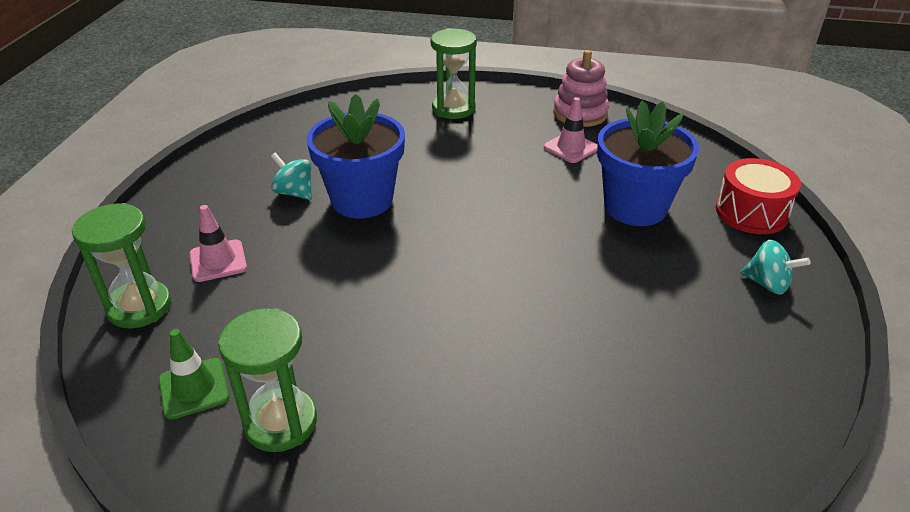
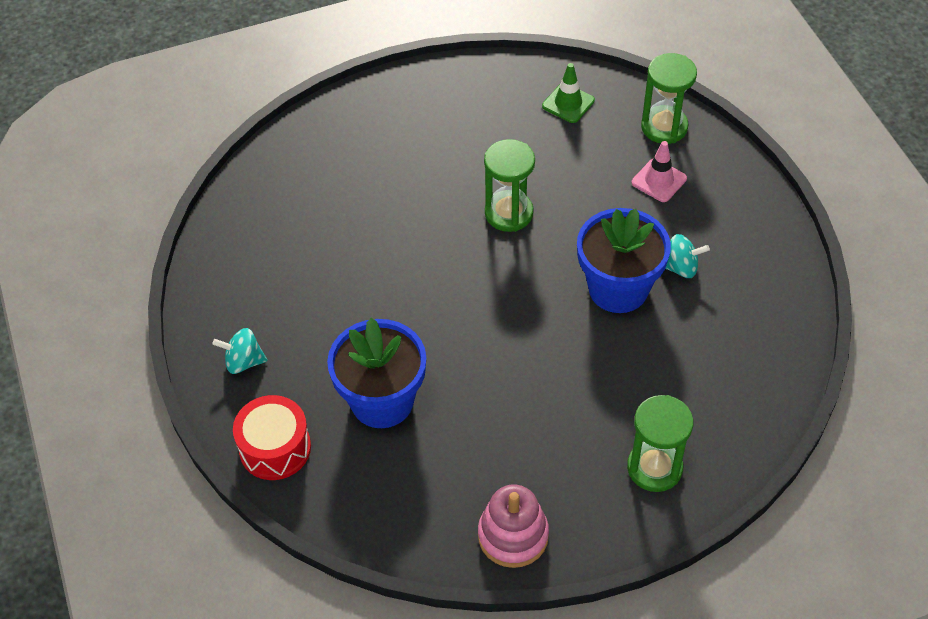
camera: 150 degrees right, 15 degrees up
(280, 422) = (500, 111): green hourglass -> green hourglass (509, 213)
(571, 148) = (487, 462): pink traffic cone -> none

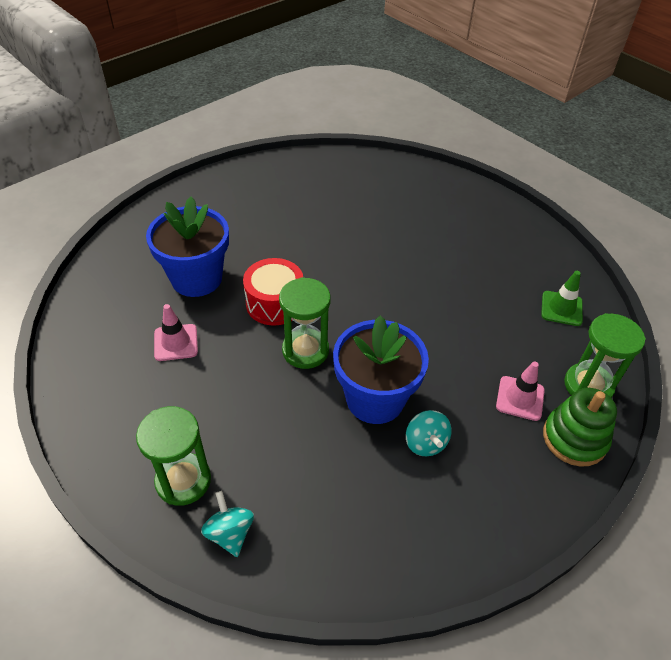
camera: 65 degrees right, 5 degrees down
(243, 362) = (206, 201): turquoise spinning top -> turquoise spinning top (230, 533)
(275, 448) = (138, 236): red drum -> red drum (275, 303)
(475, 441) = (176, 342): none -> pink traffic cone
(509, 213) = (415, 302): green hourglass -> green hourglass (305, 350)
(513, 536) = (89, 392): pink stacking toy -> none
(713, 162) = (574, 438): none -> green stacking toy

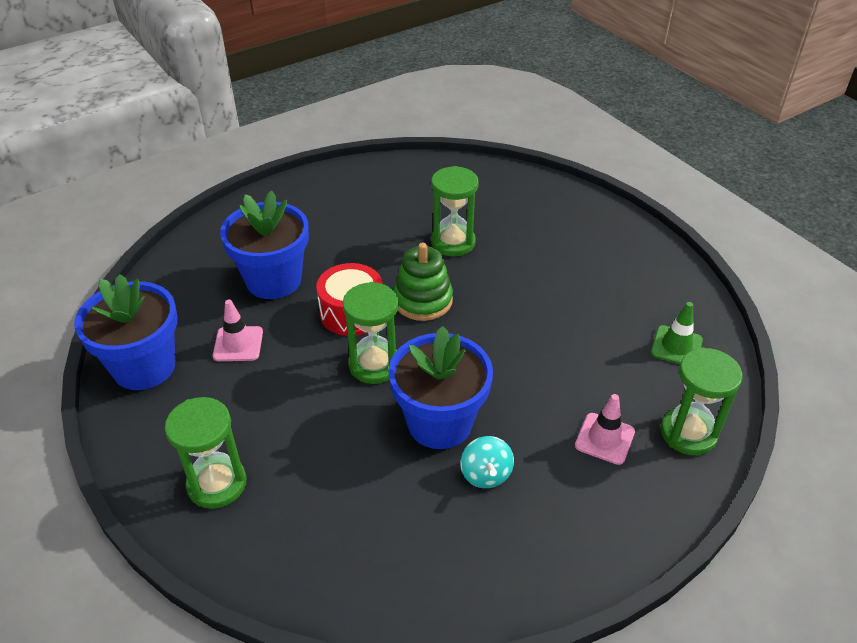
camera: 10 degrees right, 5 degrees down
(90, 373) = (144, 367): none -> blue flower pot
(230, 533) = (254, 542): turquoise spinning top -> none
(351, 230) = (453, 242): none -> green hourglass
(574, 438) = (658, 488): green stacking toy -> green stacking toy (423, 300)

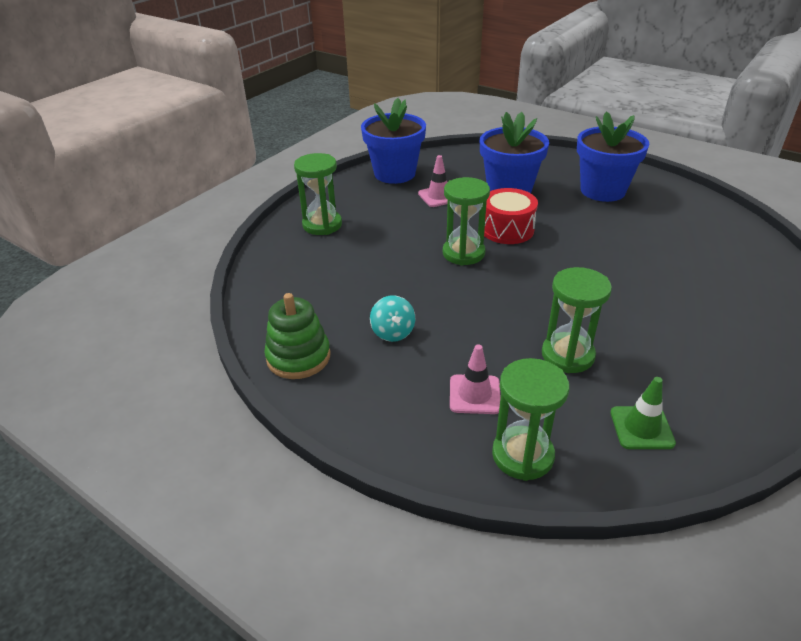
camera: 70 degrees right, 5 degrees down
(423, 300) = (551, 257): green stacking toy -> green stacking toy (298, 357)
(439, 423) = (429, 297): blue flower pot -> blue flower pot (602, 190)
(453, 242) = (638, 254): green hourglass -> green hourglass (567, 355)
(485, 474) = (393, 332): turquoise spinning top -> turquoise spinning top turned 75 degrees counterclockwise

